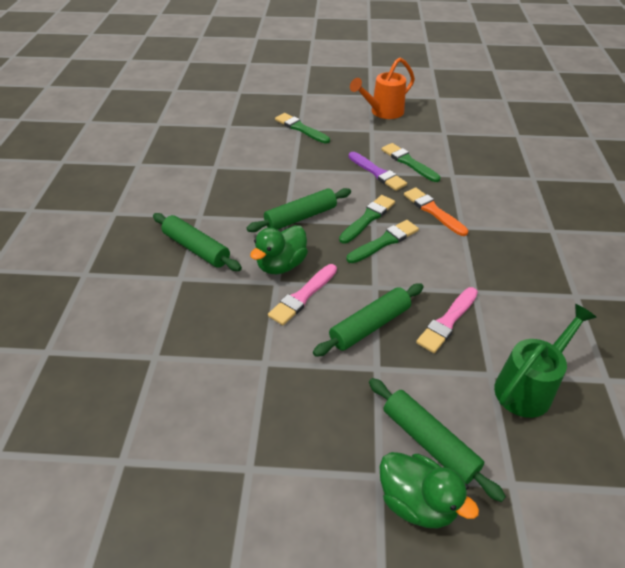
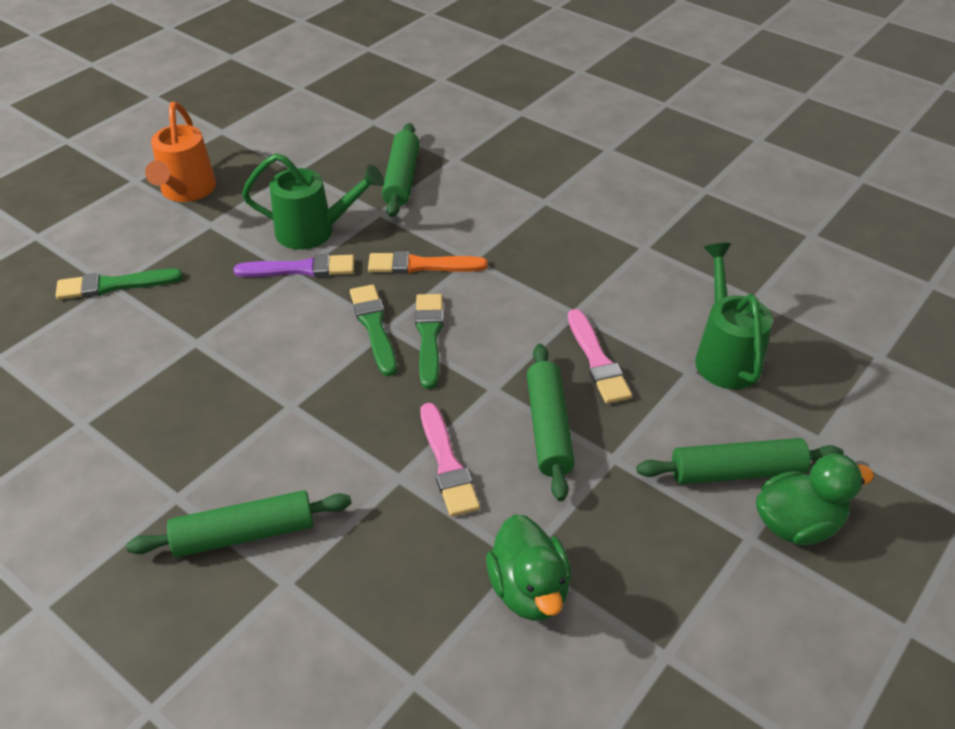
camera: 55 degrees left, 0 degrees up
(281, 265) = (372, 456): green duck -> green duck (529, 590)
(301, 217) = (302, 388): green rolling pin -> green rolling pin (402, 178)
(408, 162) = (313, 231): green brush -> green watering can

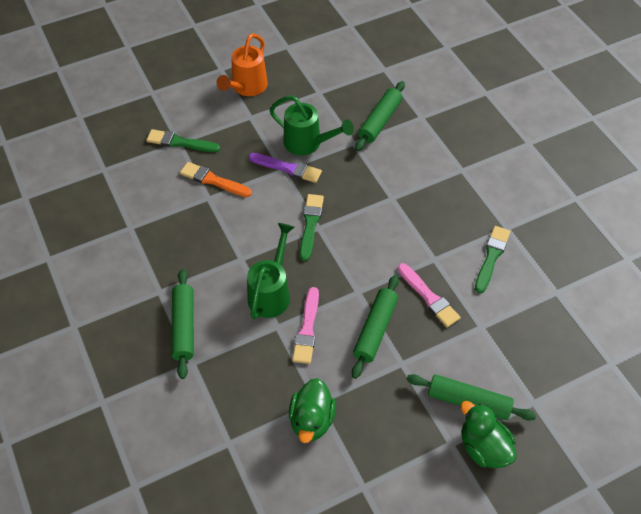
camera: 25 degrees right, 10 degrees up
(244, 534) = (183, 327): green rolling pin -> green rolling pin turned 75 degrees clockwise
(421, 265) = (359, 191): orange brush -> orange brush (213, 180)
(429, 336) = (338, 243): green brush -> green brush (491, 257)
(597, 361) = (429, 297): pink brush -> pink brush turned 45 degrees counterclockwise
(725, 356) = (510, 325): green watering can -> green watering can (271, 293)
(797, 524) = (483, 447): green duck -> green duck turned 135 degrees counterclockwise

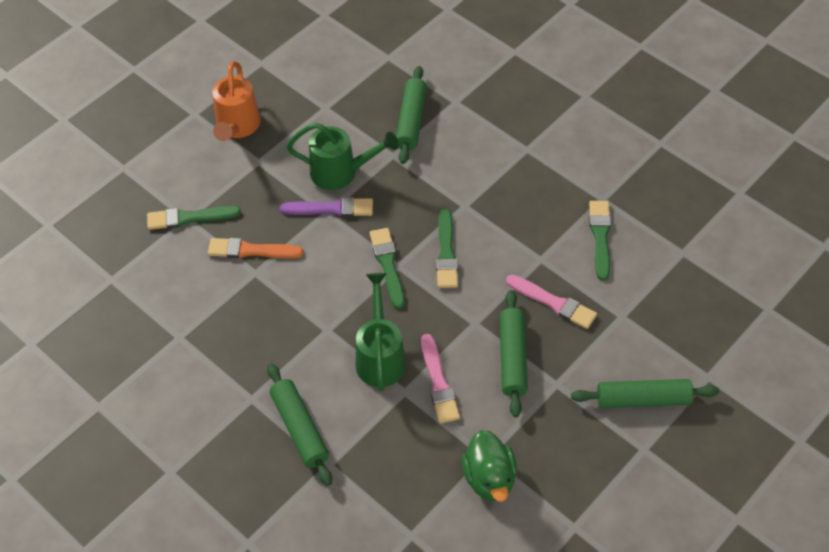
camera: 20 degrees left, 0 degrees up
(360, 230) = (446, 253): none -> green brush
(483, 447) = (678, 441): green duck -> none

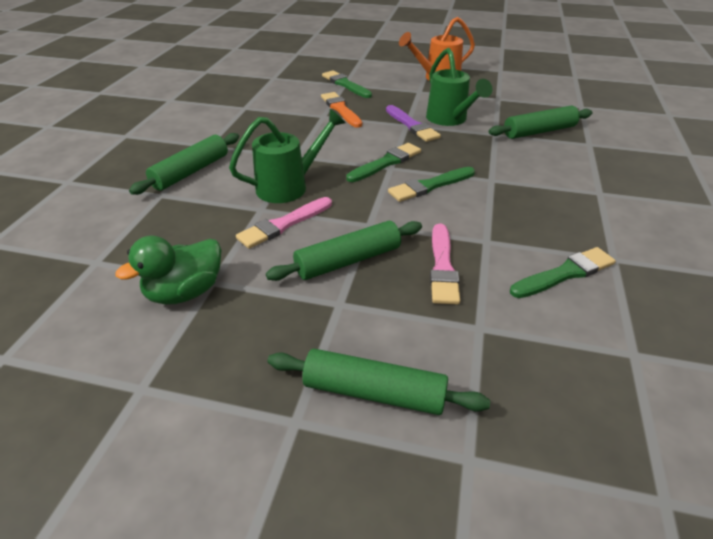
camera: 60 degrees right, 15 degrees down
(643, 399) = (374, 392): green rolling pin -> green rolling pin turned 45 degrees counterclockwise

